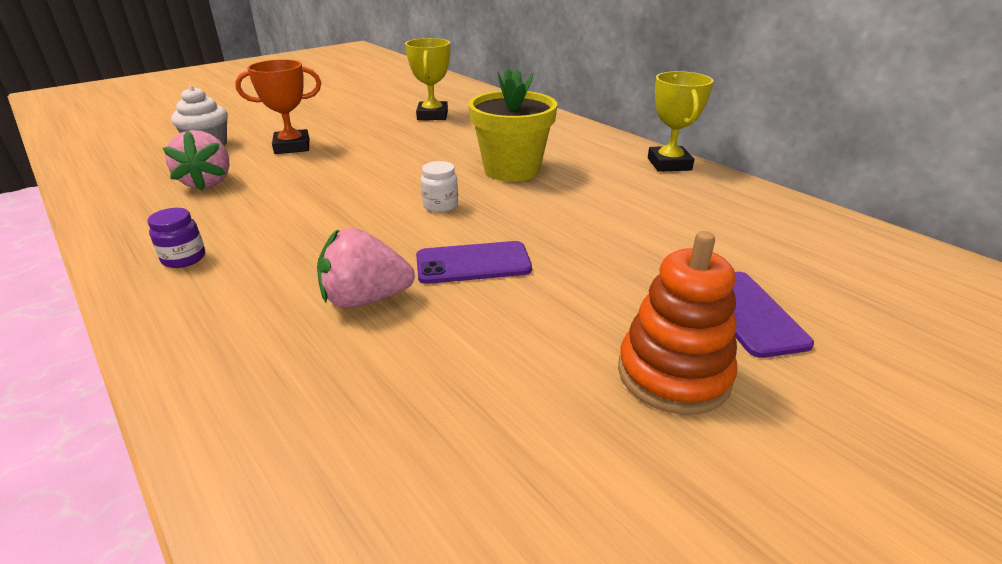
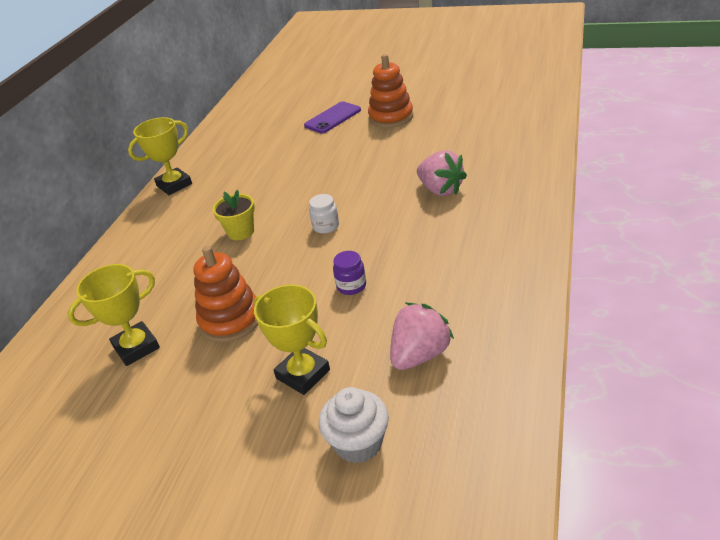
camera: 120 degrees left, 5 degrees up
(184, 258) = (497, 266): purple jar -> purple jar (351, 286)
(292, 147) = (303, 374): orange trophy -> yellow trophy
(396, 141) = (230, 320): none -> orange stacking toy
(473, 263) = (375, 182): purple phone -> none
(512, 170) = (241, 232): yellow flower pot -> yellow flower pot, size x0.57

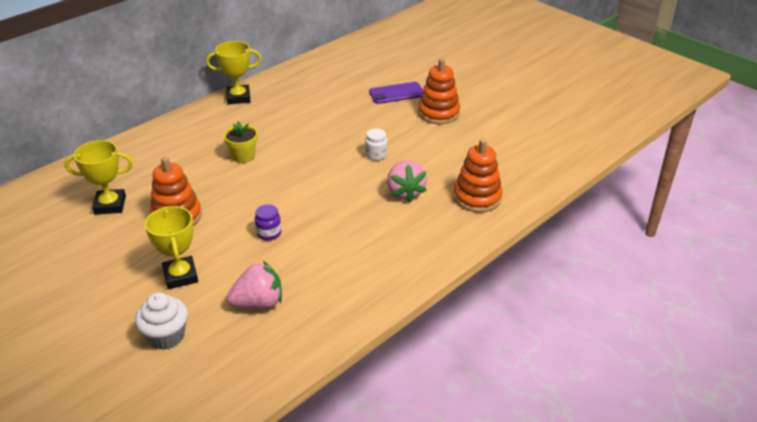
camera: 25 degrees right, 0 degrees up
(326, 226) = (299, 181): white jar -> white jar (376, 155)
(509, 165) = (477, 197): none -> orange stacking toy

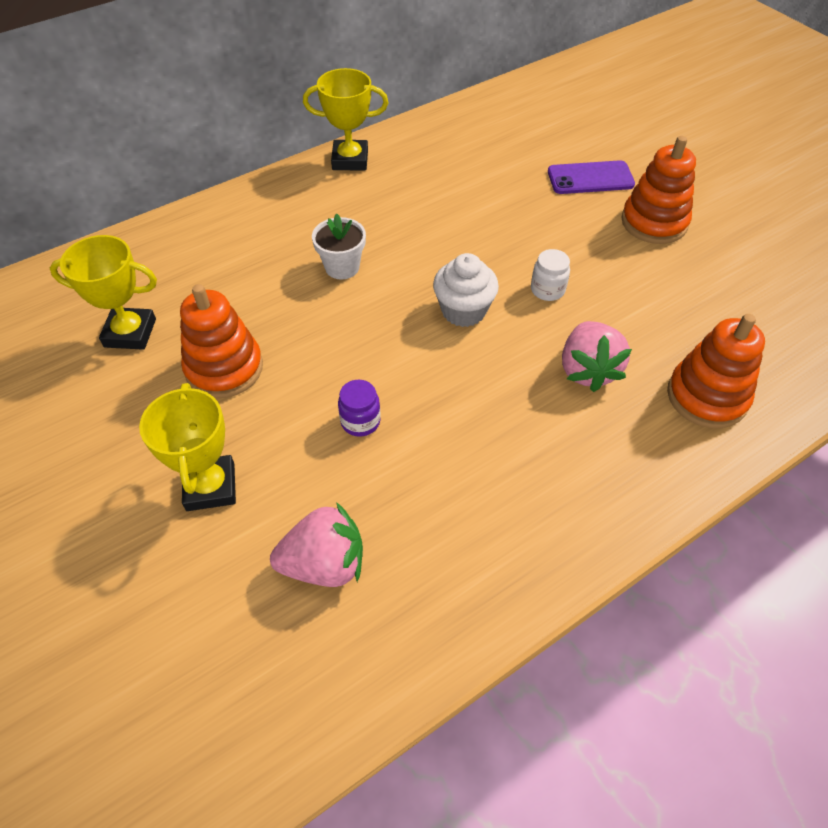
camera: 10 degrees right, 15 degrees up
(166, 336) = (167, 609): white cupcake -> white cupcake (463, 311)
(243, 156) = (342, 267): yellow flower pot -> white flower pot

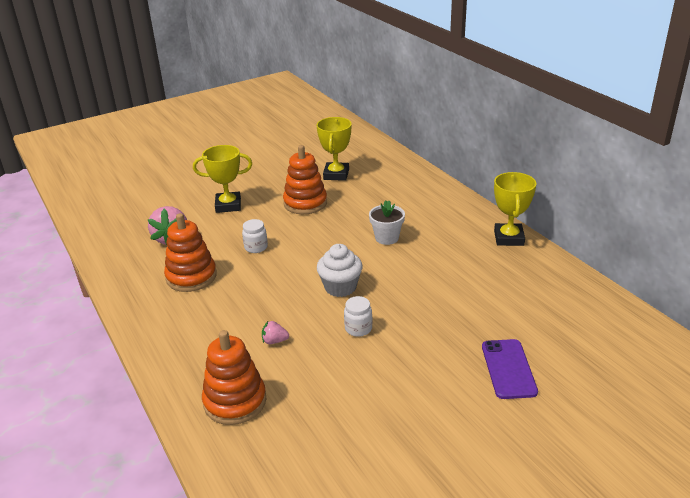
camera: 95 degrees right, 20 degrees down
(360, 421) = (256, 247): purple jar -> white jar
(587, 370) = (274, 341): pink strawberry -> pink strawberry, size x0.49
(654, 222) = (445, 404): orange stacking toy -> orange stacking toy (191, 277)

